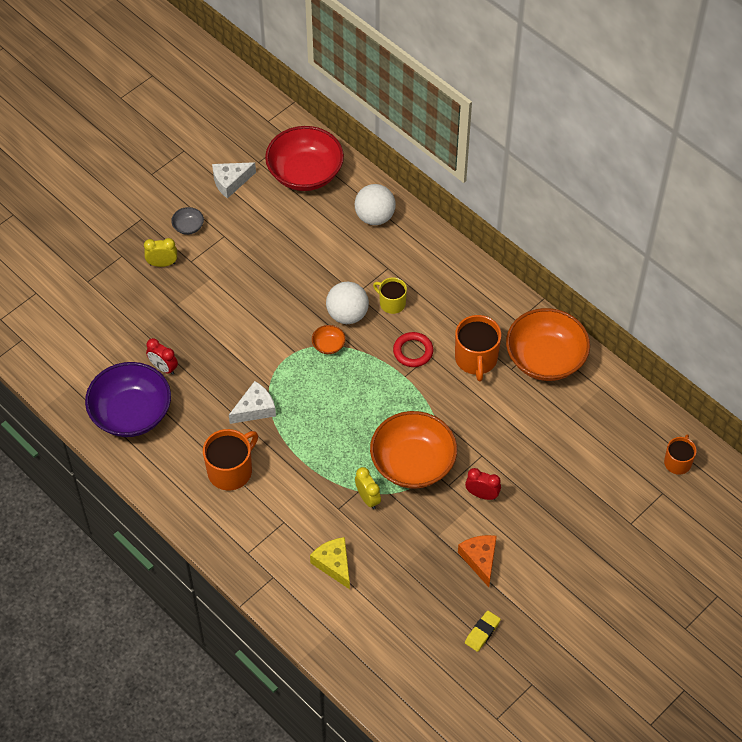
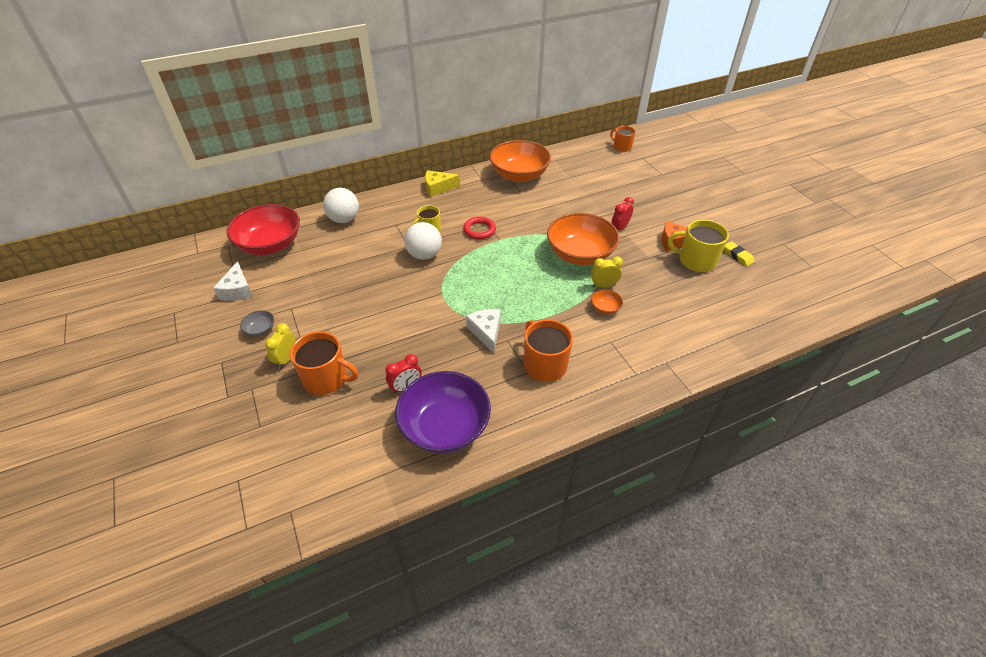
camera: 70 degrees left, 10 degrees down
(328, 345) = (447, 272): orange bowl -> orange bowl (605, 308)
(334, 564) = (661, 320): yellow cheese -> yellow cheese (438, 188)
(452, 587) = (696, 261): none -> yellow mug
(476, 359) = (503, 203): orange mug -> orange mug (326, 378)

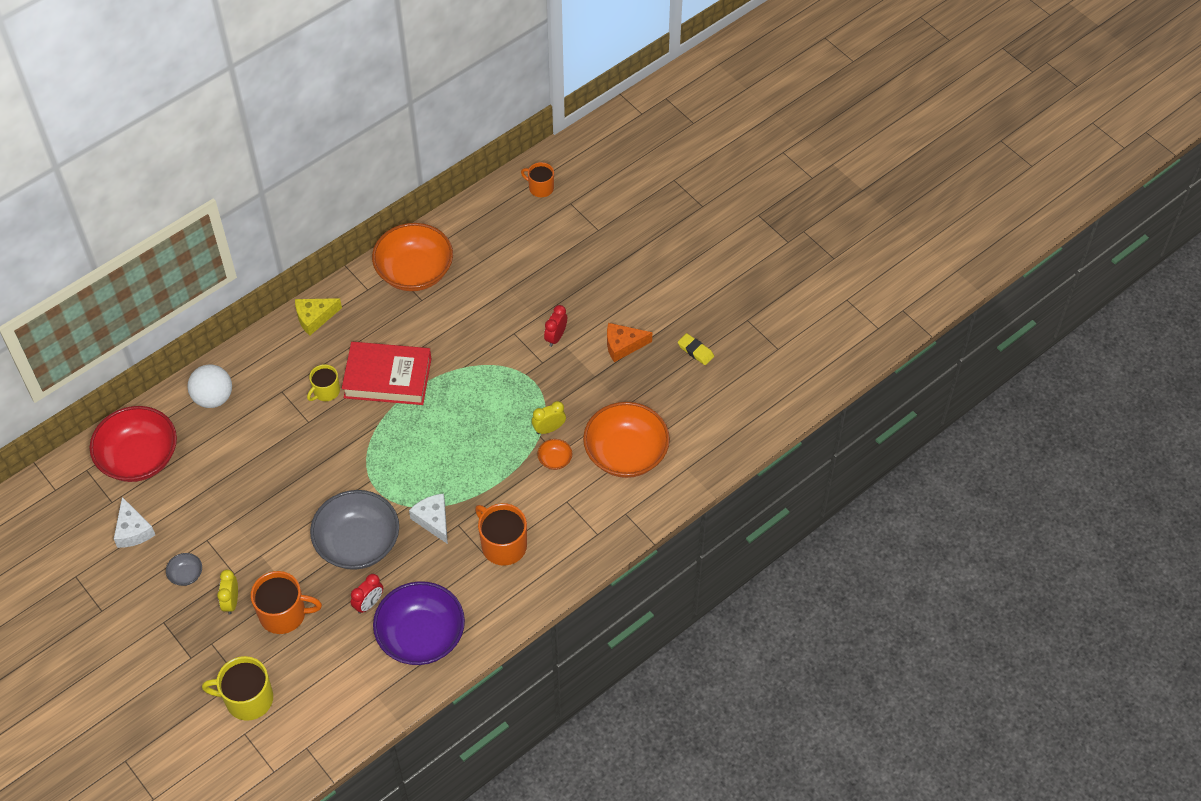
camera: 15 degrees left, 10 degrees up
(414, 336) = (358, 543): none -> grey bowl
(424, 255) = (333, 431): white ball -> none
(479, 230) = (387, 378): red ring -> red book
(580, 254) = (515, 389): orange bowl -> orange bowl (626, 453)
(696, 261) = (649, 369): yellow mug -> yellow mug (248, 699)

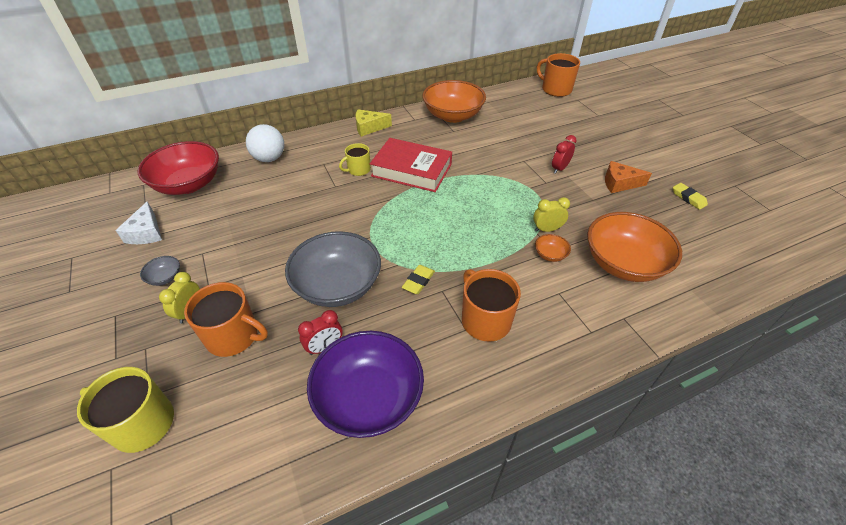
camera: 15 degrees right, 10 degrees down
(433, 520) = (418, 281): white cheese -> yellow eraser
(540, 188) = (555, 89): orange mug -> orange mug, size x1.62

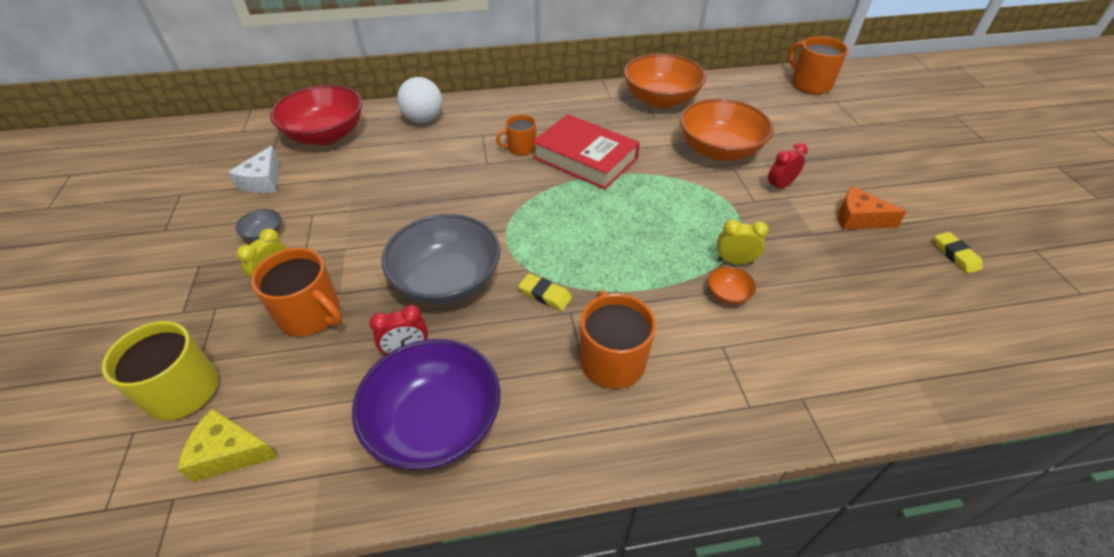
camera: 15 degrees right, 0 degrees up
(358, 170) = (521, 148): yellow mug -> orange mug
(369, 128) = (551, 100): yellow cheese -> yellow cheese (229, 453)
(418, 281) = (545, 294): yellow eraser -> yellow eraser turned 75 degrees clockwise
(623, 263) = (827, 325): orange bowl -> orange bowl (719, 150)

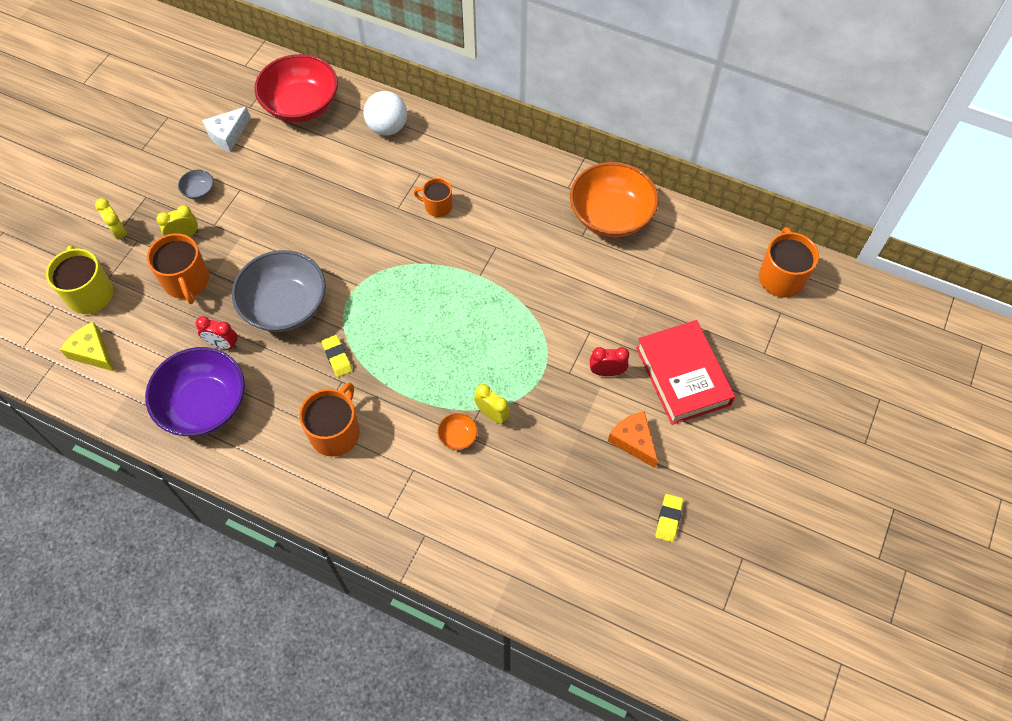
camera: 35 degrees right, 15 degrees up
(184, 311) = (119, 233): none -> yellow clock
(585, 158) = (478, 248): red book -> red book (682, 376)
(719, 150) = (598, 305): orange bowl -> none

